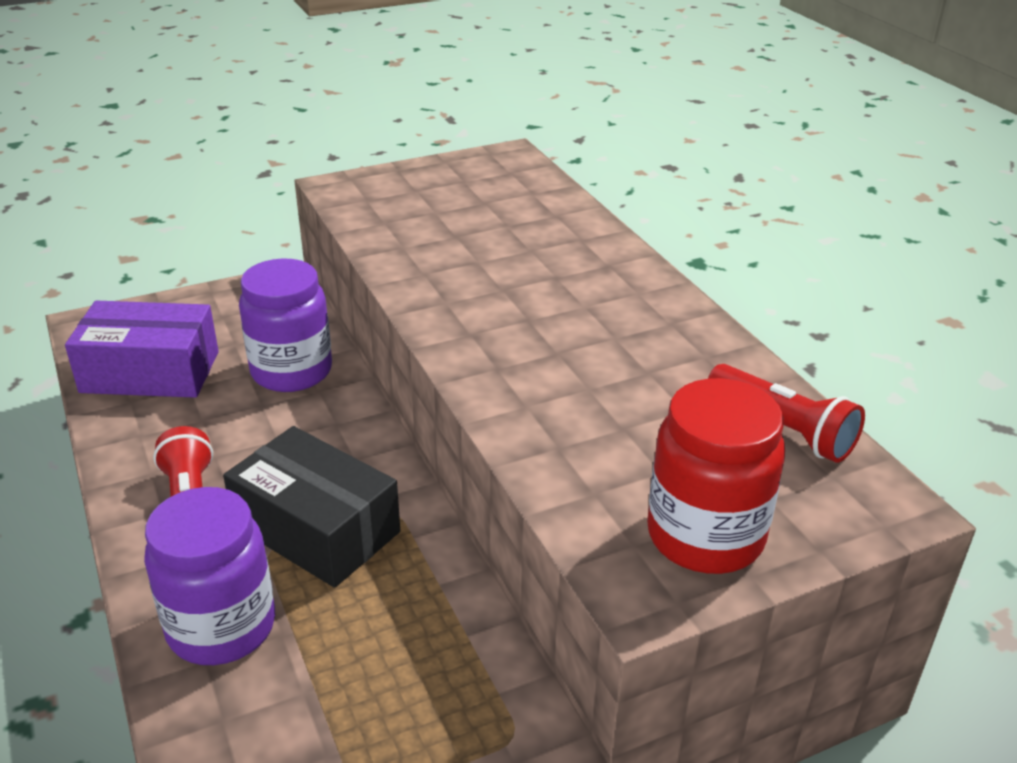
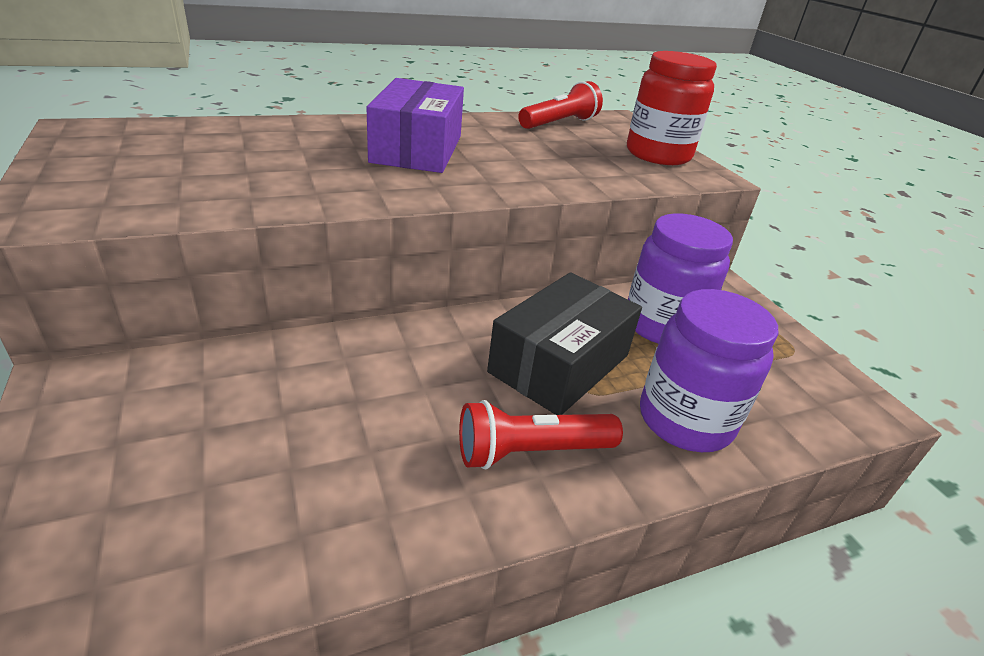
camera: 90 degrees left, 0 degrees up
(150, 372) = (231, 518): purple box -> purple box (417, 149)
(291, 371) = (297, 376): purple jar -> purple jar (662, 325)

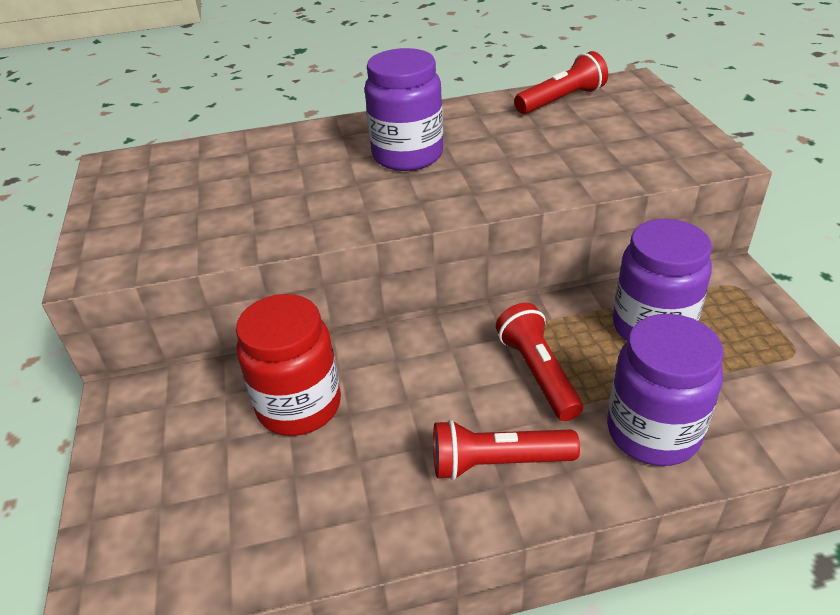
camera: 15 degrees right, 5 degrees up
(417, 149) = (407, 155): purple box -> purple jar
(559, 364) = (538, 373): black box -> red flashlight
(658, 155) = (663, 135): red jar -> red jar (299, 406)

